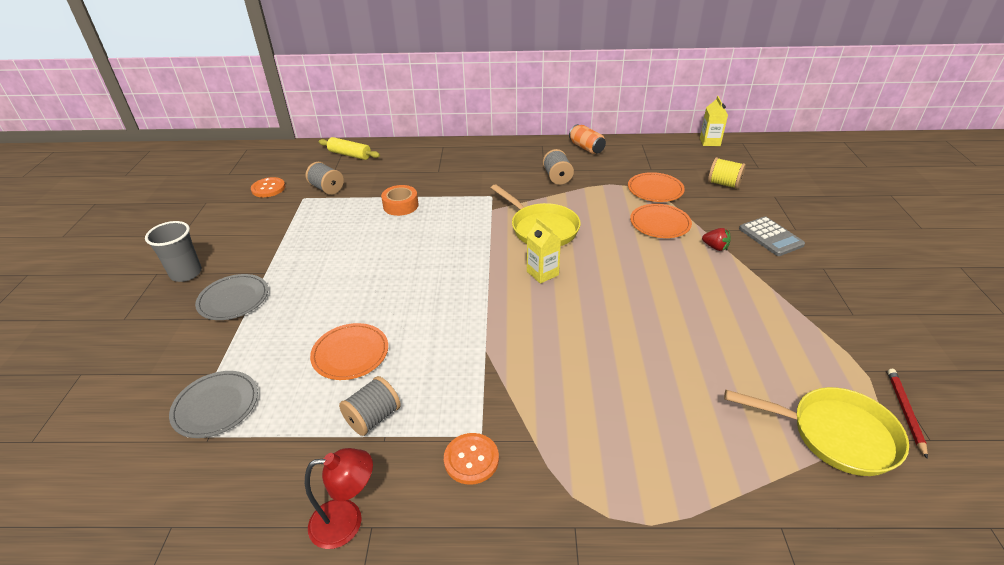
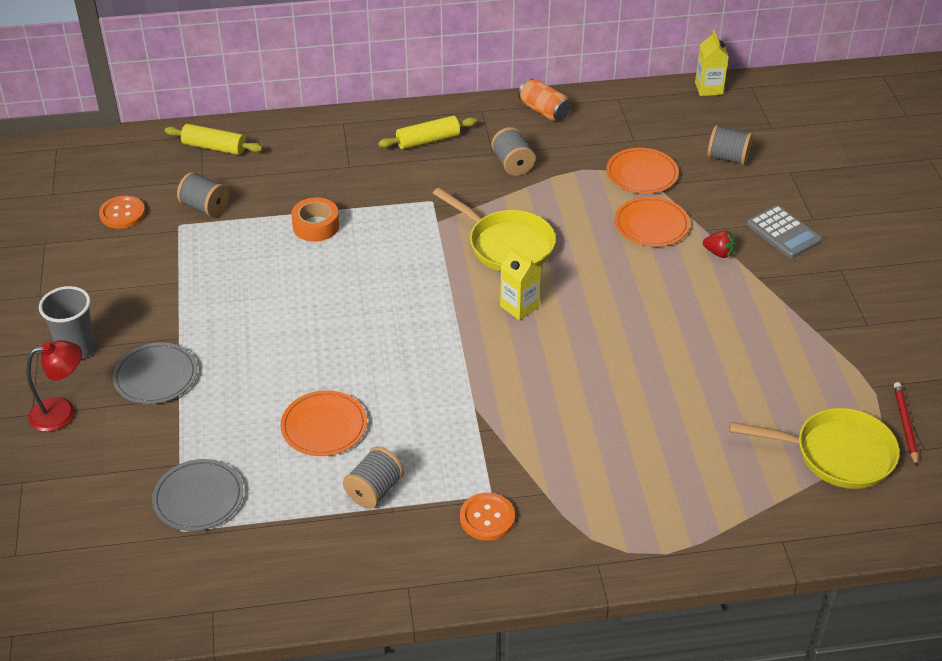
camera: 10 degrees left, 5 degrees up
(347, 521) = (383, 585): red lamp -> red lamp (62, 412)
(499, 160) = (428, 140): none -> yellow rolling pin
(723, 184) = (727, 158): yellow spool -> grey spool

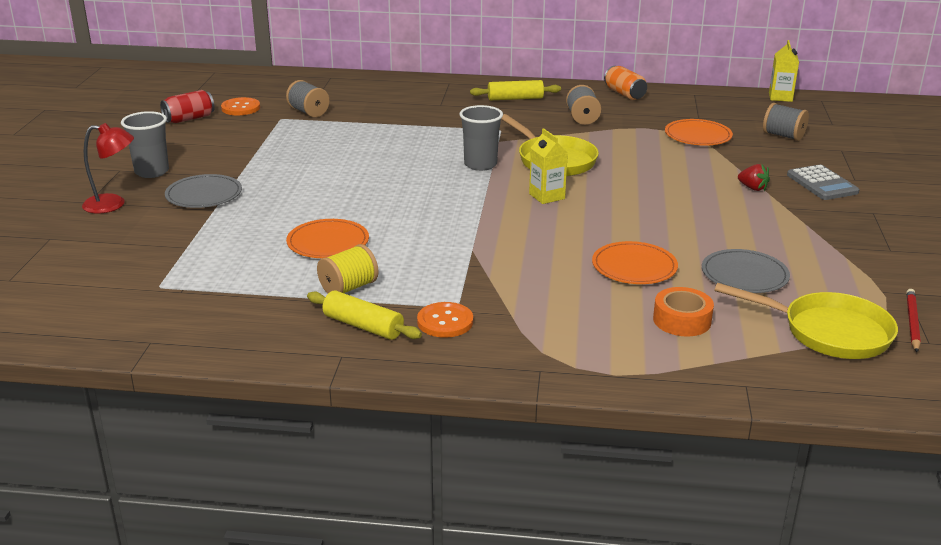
camera: 15 degrees right, 15 degrees down
(71, 245) = (189, 119): none -> red can
(198, 498) = (189, 269): grey plate -> grey plate (744, 275)
(214, 147) = (337, 84): yellow rolling pin -> yellow rolling pin (363, 326)
(316, 226) = (393, 131): orange tape -> orange tape (682, 320)
(374, 490) = (348, 288): grey spool -> yellow spool
(432, 267) = (480, 164): none -> grey cup
(651, 225) = (694, 164): orange plate -> orange plate (634, 267)

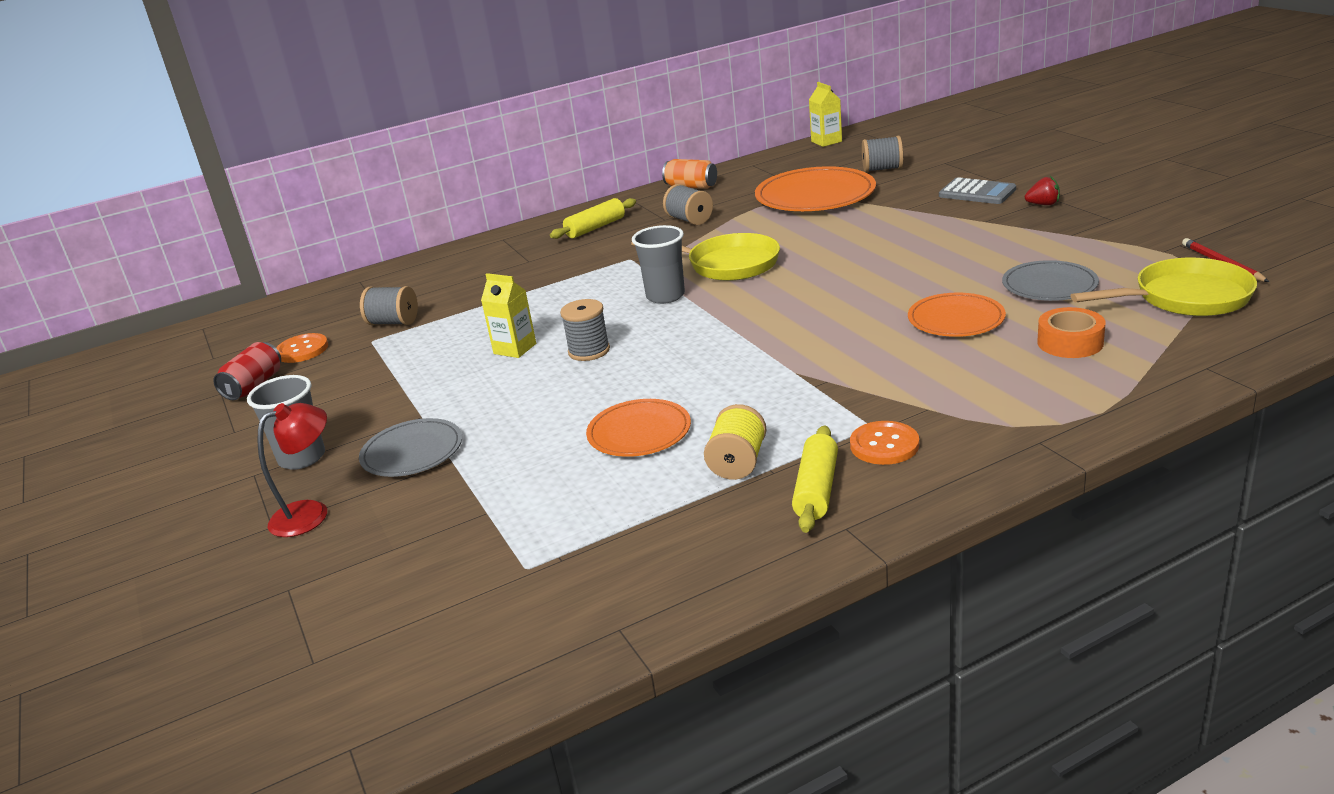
camera: 30 degrees left, 0 degrees up
(363, 326) = (816, 489): yellow rolling pin -> yellow rolling pin turned 75 degrees counterclockwise
(381, 179) = (589, 351): none -> grey spool
(547, 196) = (776, 296): yellow carton -> yellow carton (515, 349)
(698, 136) = (815, 195): orange plate -> orange plate, size x1.66
(753, 188) = (933, 217): red strawberry -> red strawberry (1043, 204)

